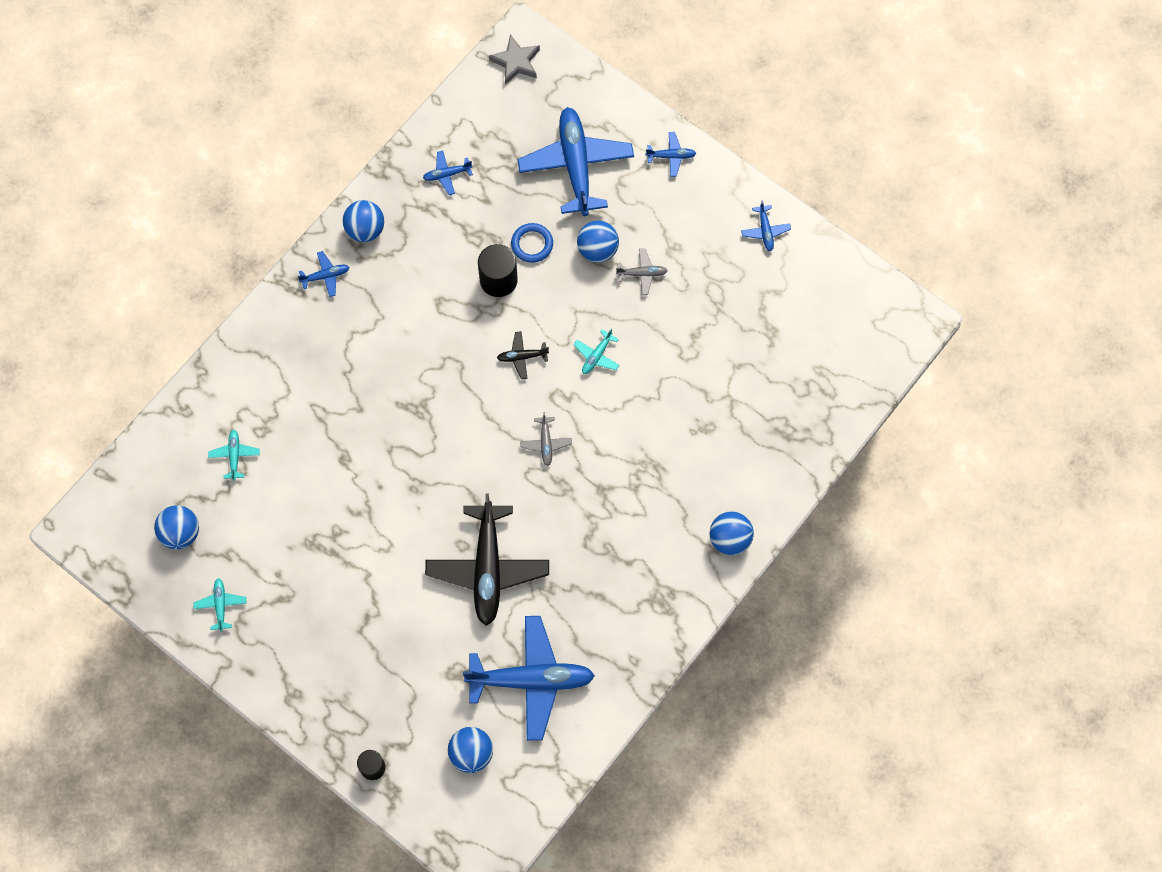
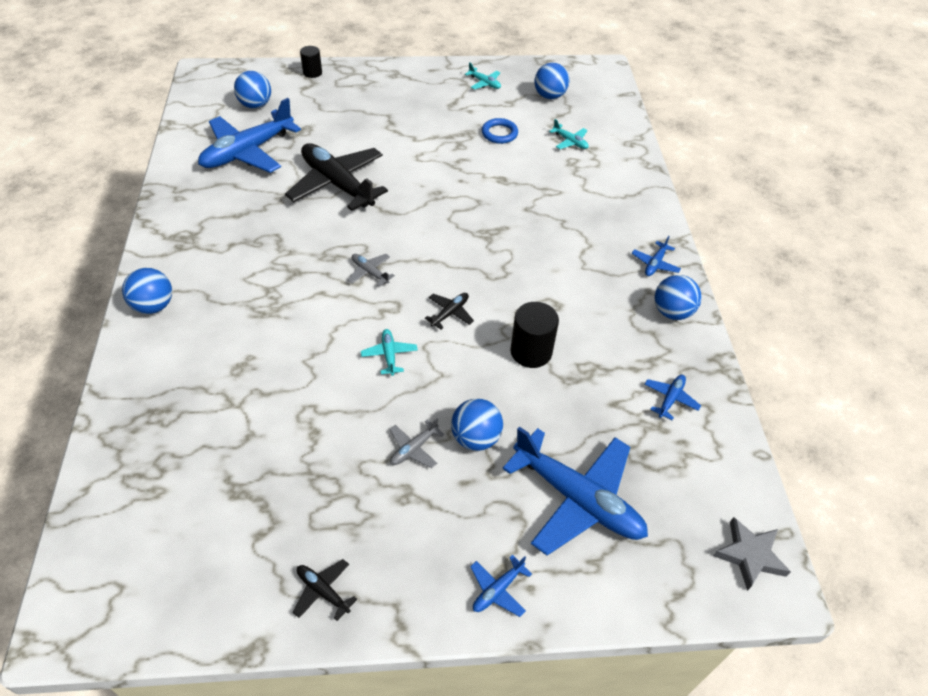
camera: 135 degrees right, 20 degrees down
(532, 244) = (536, 398): blue ring -> blue ring (499, 133)
(765, 231) = (323, 591): blue plane -> black plane

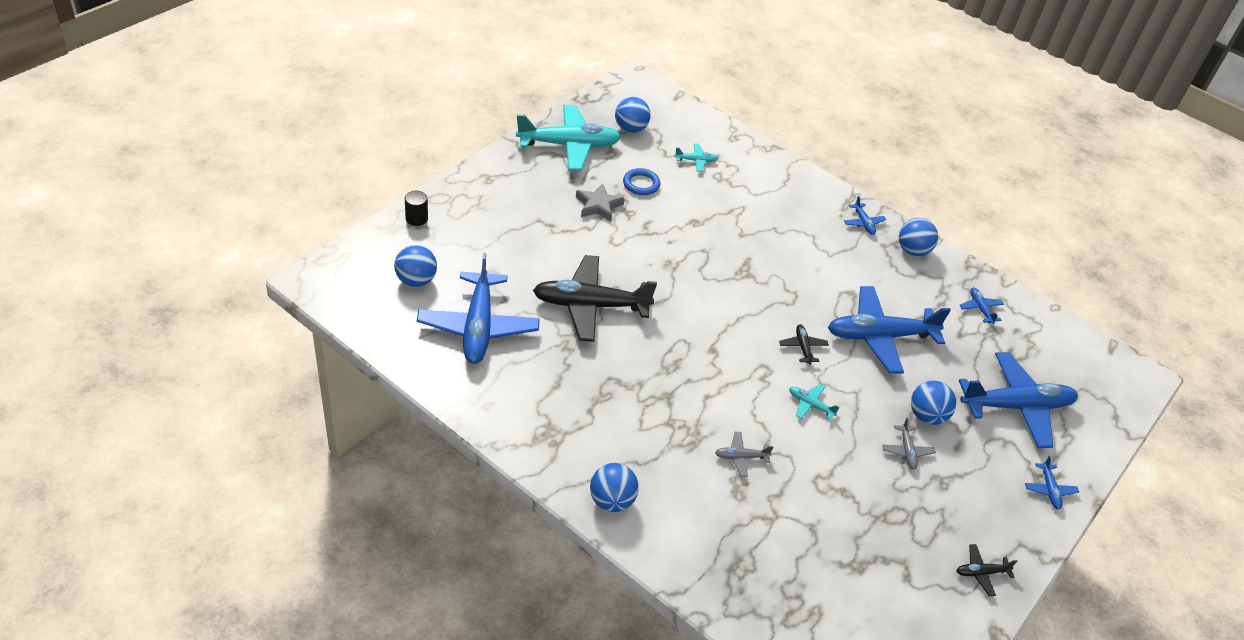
camera: 50 degrees left, 5 degrees down
(370, 272) = (715, 357): grey plane -> grey plane (741, 457)
(484, 83) = (569, 145): turquoise plane -> turquoise plane, size x2.35
(531, 351) = (880, 336): black cylinder -> blue plane
(749, 555) = (1115, 368): grey star -> grey star (598, 206)

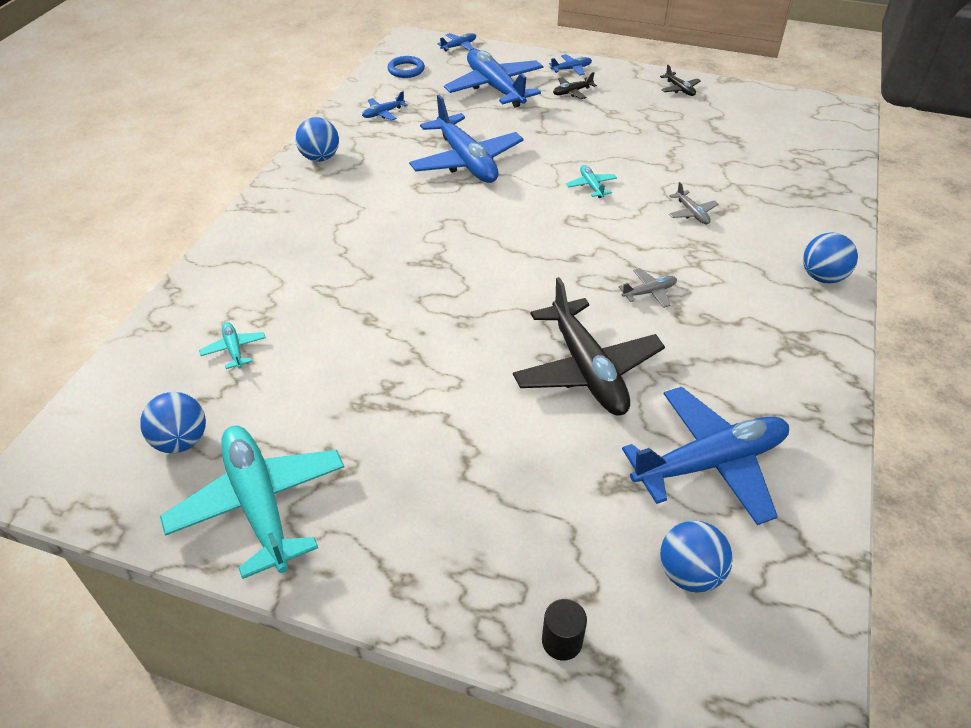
camera: 105 degrees left, 0 degrees up
(598, 206) = (391, 421): grey star -> none
(641, 184) = (317, 390): blue ring -> blue ring (406, 70)
(803, 347) = (520, 202): black plane -> black plane (572, 92)
(810, 405) = (591, 186): turquoise plane -> turquoise plane turned 150 degrees clockwise
(863, 223) = (292, 194): blue plane -> blue plane (459, 46)
(907, 451) = (595, 131): grey plane -> grey plane (649, 292)
(926, 416) = (546, 126): blue ball -> none

